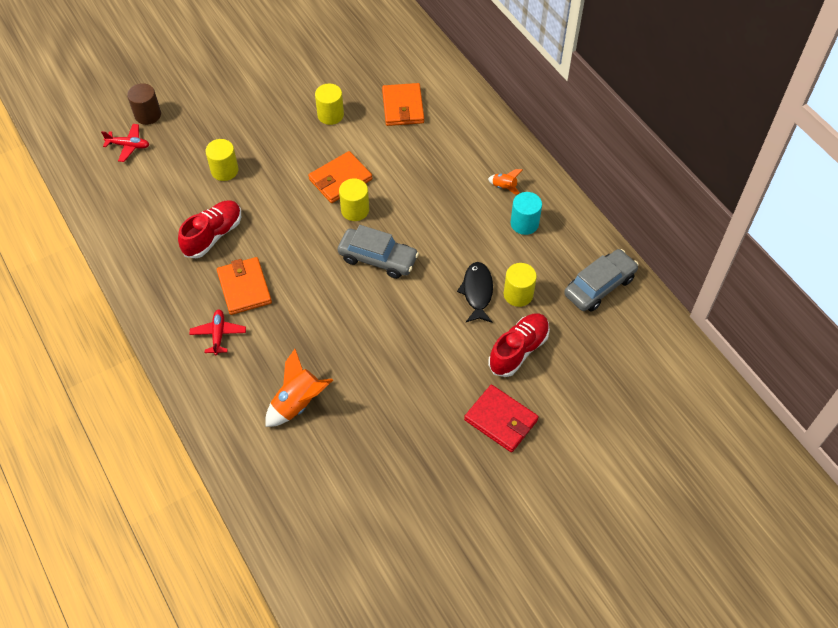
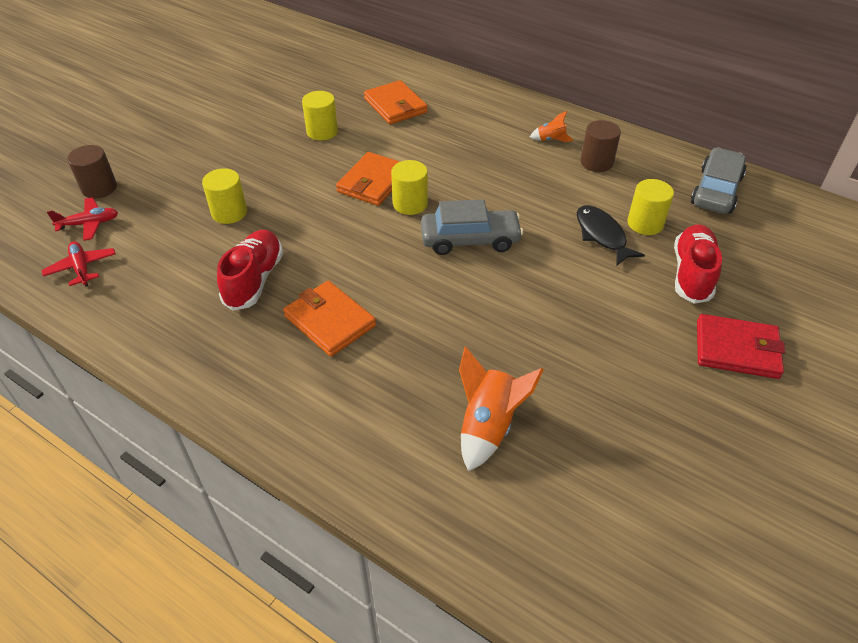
camera: 25 degrees left, 10 degrees down
(218, 334) = (329, 385): red plane -> red plane (82, 268)
(524, 223) = (596, 162): turquoise cylinder -> brown cylinder

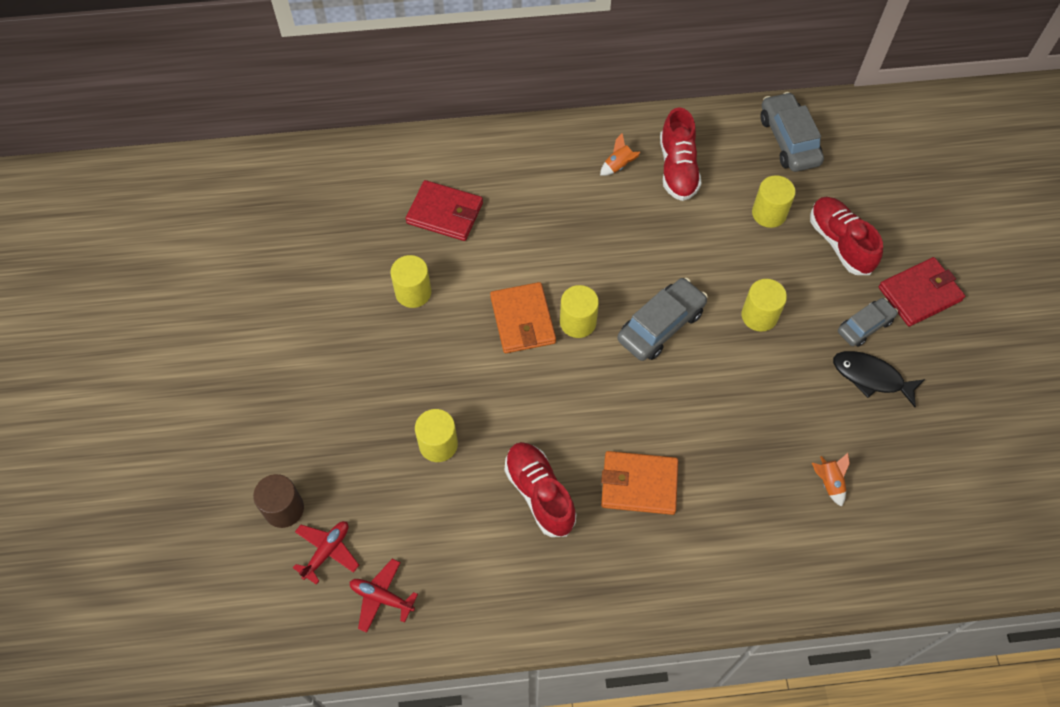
camera: 40 degrees left, 15 degrees up
(395, 105) = (445, 213): orange wallet -> red wallet
(488, 425) = (829, 482): orange rocket -> orange rocket, size x0.53
(560, 279) = (759, 316): none -> yellow cylinder
(596, 162) = (677, 169): brown cylinder -> red shoe
(602, 235) = (749, 249): black fish -> black fish (871, 377)
(653, 340) = (865, 326): none -> grey car

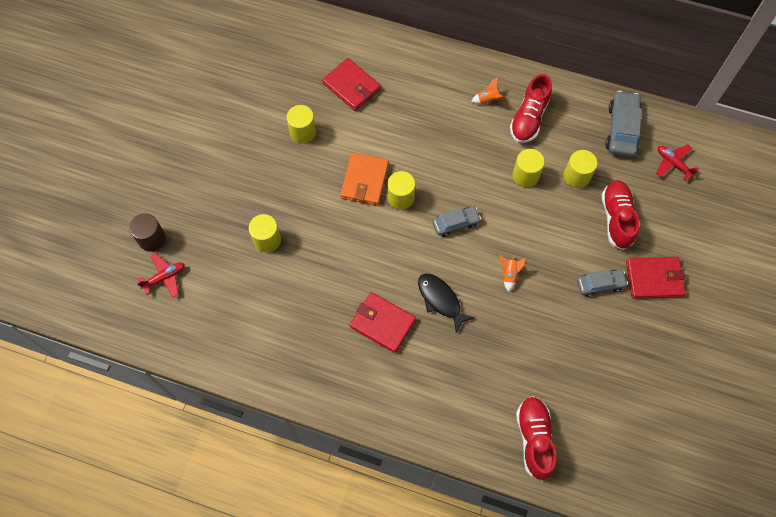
camera: 25 degrees right, 5 degrees up
(381, 597) = (183, 321): red plane -> red plane (673, 163)
(539, 493) = (315, 300): red shoe -> red shoe (534, 439)
(639, 484) = (382, 323): orange wallet -> red wallet
(661, 326) = (456, 223): grey car -> grey car, size x0.64
(759, 316) = (528, 245): yellow cylinder -> yellow cylinder (525, 175)
(829, 482) = (512, 379): orange rocket -> orange rocket (509, 274)
(871, 377) = (583, 322): black fish -> black fish (440, 300)

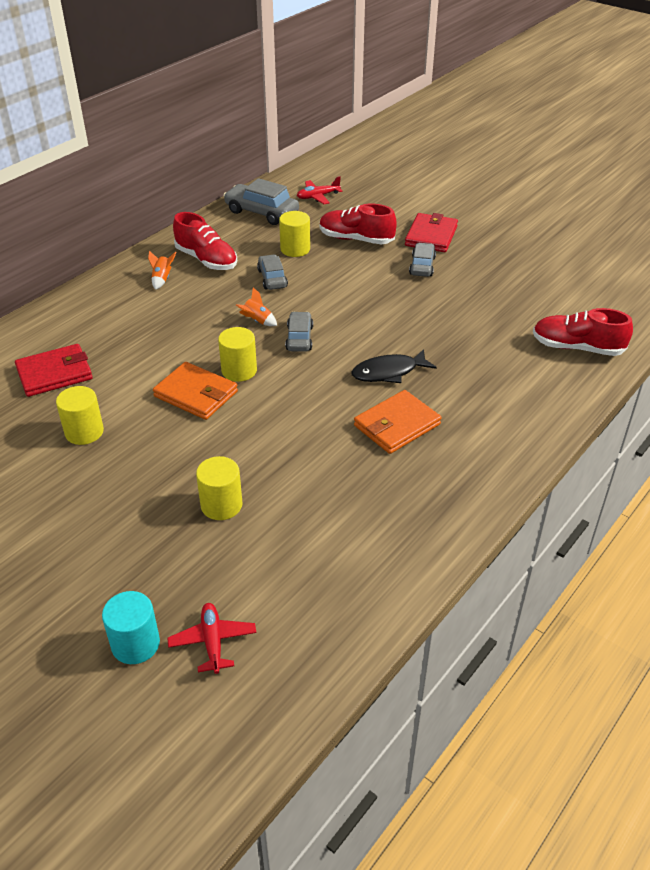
camera: 70 degrees left, 25 degrees down
(152, 239) = (135, 644): brown cylinder -> turquoise cylinder
(382, 323) = (397, 425): red wallet -> orange wallet
(509, 274) = (382, 317): orange rocket -> orange rocket (257, 321)
(525, 175) = (272, 278): yellow cylinder -> grey car

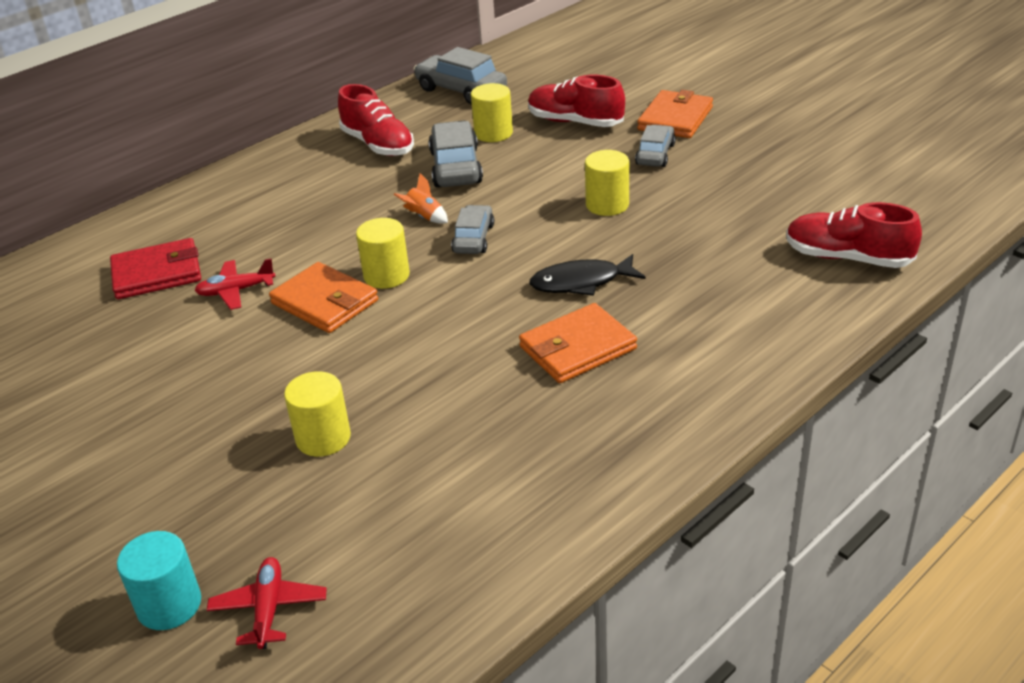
camera: 10 degrees right, 5 degrees down
(84, 432) = (174, 343): yellow cylinder -> yellow cylinder (607, 205)
(162, 279) = (317, 167): orange rocket -> none
(272, 278) = (456, 167): grey car -> grey car, size x1.57
(318, 196) = (537, 72): red plane -> red plane (236, 291)
(431, 236) = (675, 119): red wallet -> orange wallet

